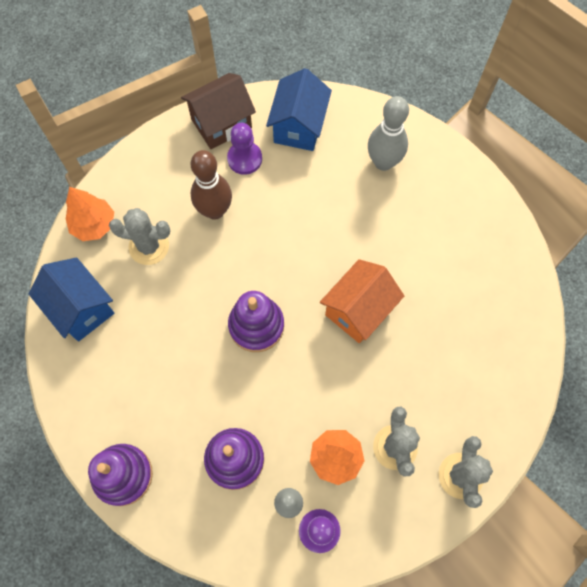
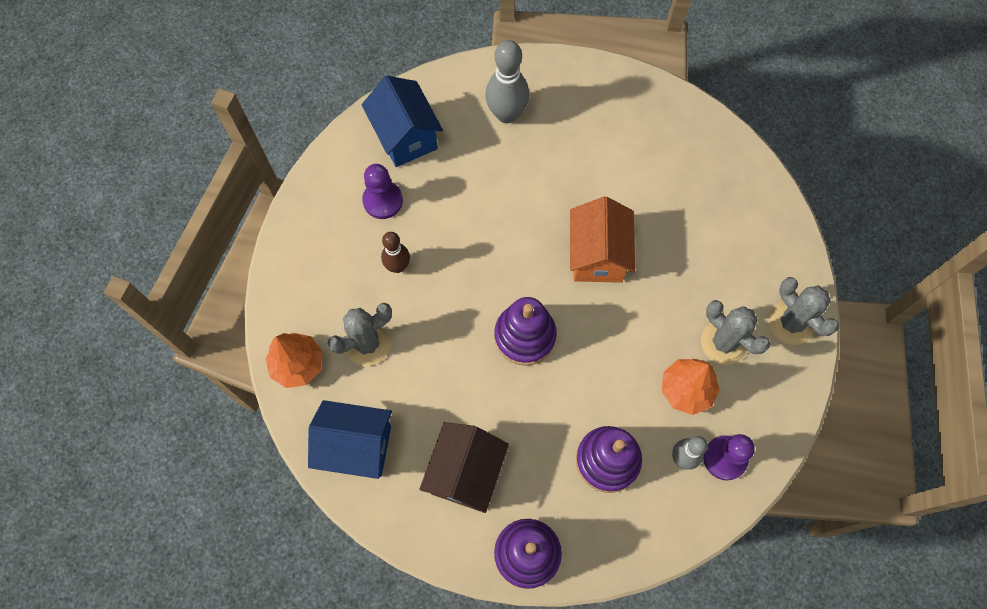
camera: 40 degrees left, 0 degrees up
(215, 210) = (398, 266): brown bowling pin -> brown bowling pin, size x0.62
(221, 123) = (332, 185): brown house -> brown house (465, 473)

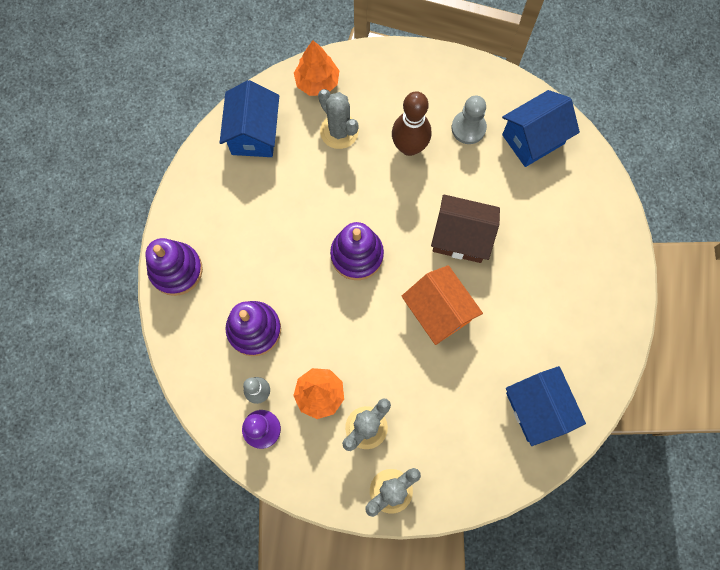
camera: 85 degrees right, 5 degrees up
(383, 200) = (468, 128): purple pawn -> grey pawn
(398, 266) = (409, 147): brown bowling pin -> brown bowling pin, size x1.61
(465, 473) = (237, 217): brown house -> brown house (461, 237)
(506, 114) = (569, 223): grey bowling pin -> none
(597, 255) = (438, 312): orange house -> orange house turned 60 degrees clockwise
(705, 171) = (537, 408): none -> blue house

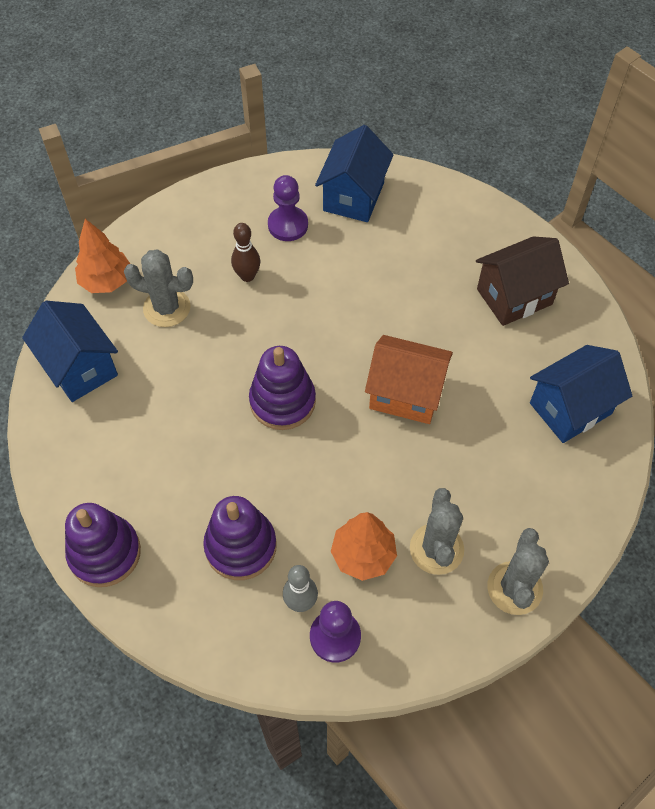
camera: 40 degrees left, 15 degrees down
(409, 147) = (247, 276): brown bowling pin -> brown bowling pin, size x0.62
(461, 237) = (366, 317): brown house -> brown house (514, 296)
(468, 128) = (288, 225): grey pawn -> purple pawn
(537, 408) = (570, 408): blue house -> blue house turned 60 degrees counterclockwise

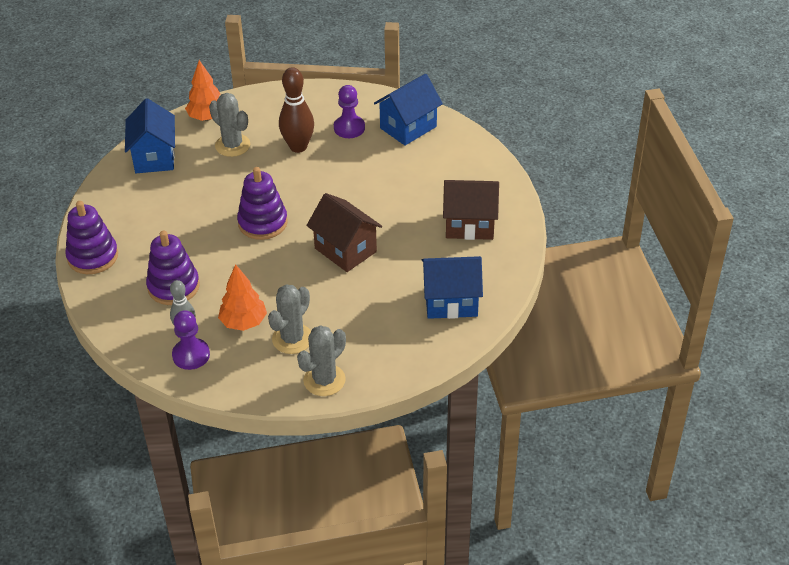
camera: 30 degrees right, 15 degrees down
(247, 276) = (298, 147): brown bowling pin -> brown bowling pin, size x1.61
(405, 394) = (345, 250): orange house -> brown house

